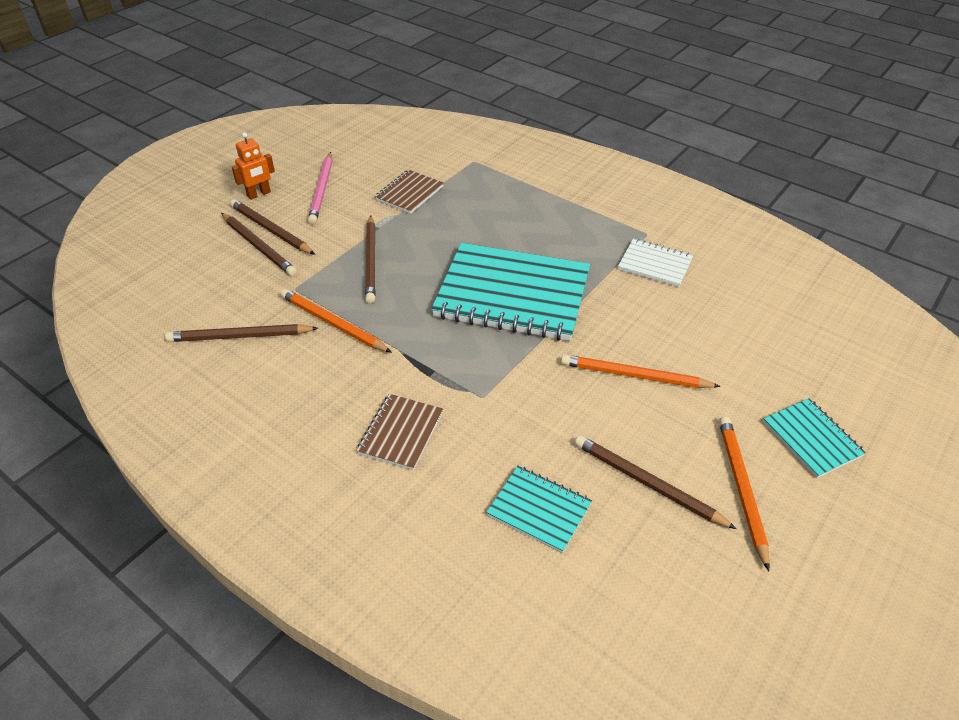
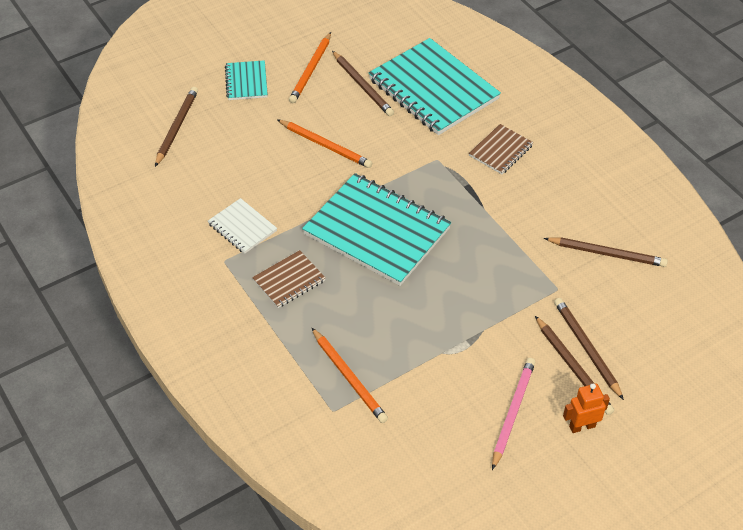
camera: 160 degrees left, 5 degrees up
(333, 323) = (531, 245): orange pencil -> orange pencil (349, 377)
(371, 261) = (484, 300): brown pencil -> brown pencil (176, 127)
(409, 193) = (421, 379): brown notebook -> brown notebook (289, 280)
(539, 510) = (433, 89): turquoise notebook -> turquoise notebook, size x2.09

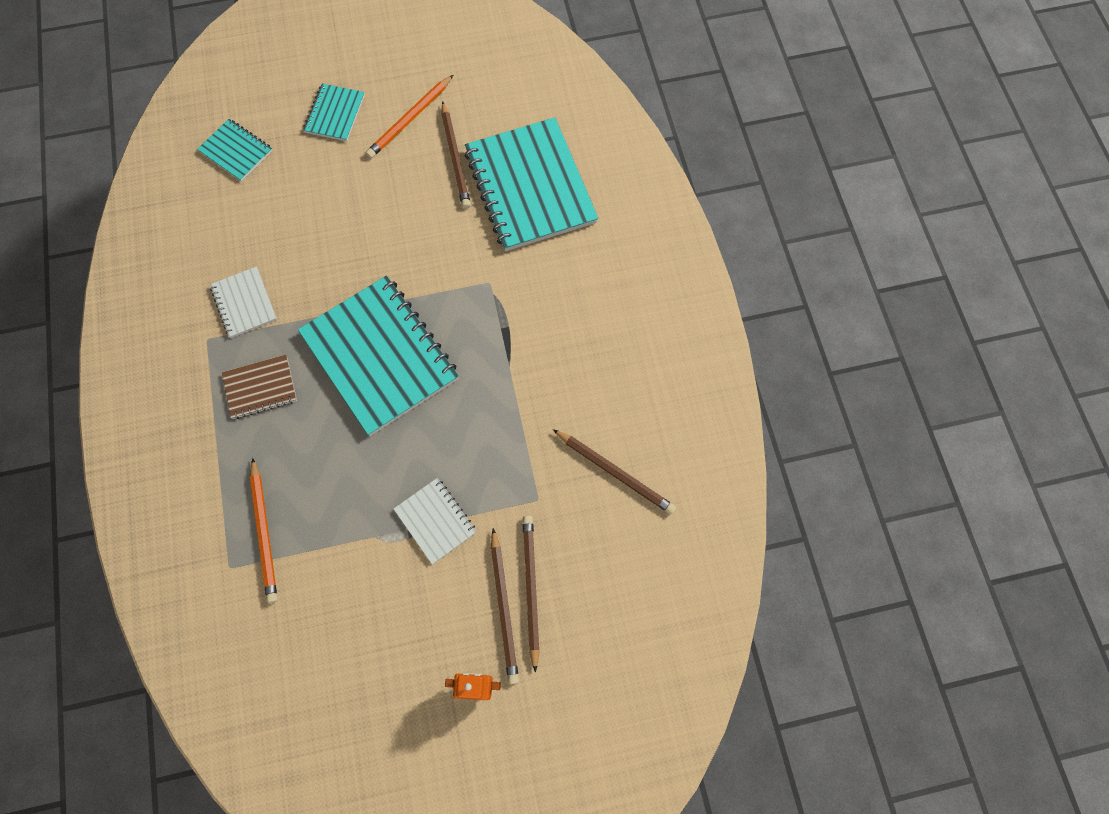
camera: 20 degrees right, 20 degrees up
(176, 127) = (236, 151): brown pencil -> turquoise notebook
(325, 145) = (379, 225): orange pencil -> none
(485, 327) = (435, 521): none -> white notebook
(501, 151) = (564, 294): brown notebook -> none
(512, 412) = (411, 640): pink pencil -> none

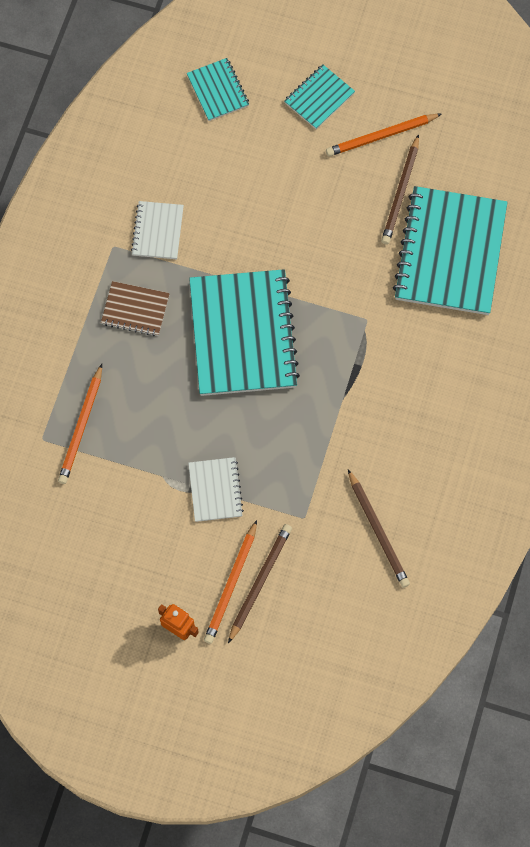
camera: 30 degrees right, 0 degrees up
(504, 607) = (231, 584): brown pencil -> orange pencil

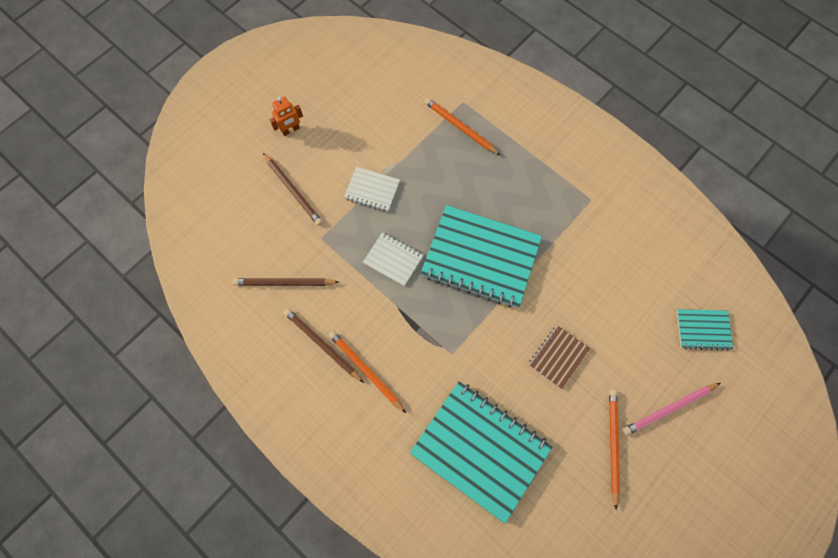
camera: 115 degrees right, 0 degrees up
(135, 310) = (533, 194): brown notebook -> brown notebook (558, 357)
(157, 231) = (591, 234): white notebook -> white notebook (393, 259)
(231, 584) = (301, 173): orange pencil -> orange pencil (365, 371)
(319, 98) = (669, 409): turquoise notebook -> pink pencil
(401, 192) = (552, 435): brown pencil -> brown pencil (322, 345)

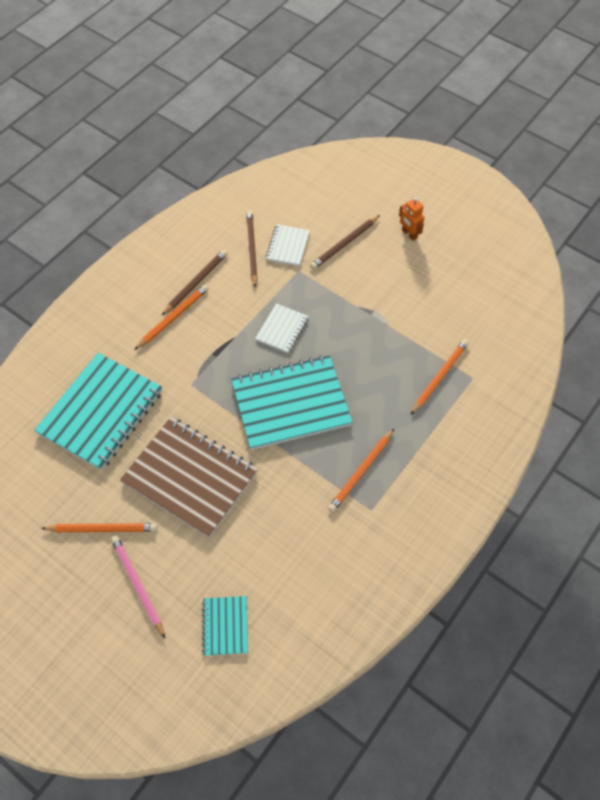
camera: 85 degrees right, 10 degrees down
(372, 190) = (353, 305): white notebook -> white notebook (287, 246)
(480, 258) = (290, 403): turquoise notebook -> turquoise notebook turned 60 degrees clockwise
(554, 203) = (361, 472): none -> orange pencil
(558, 357) = (190, 477): brown notebook -> brown notebook, size x2.09

